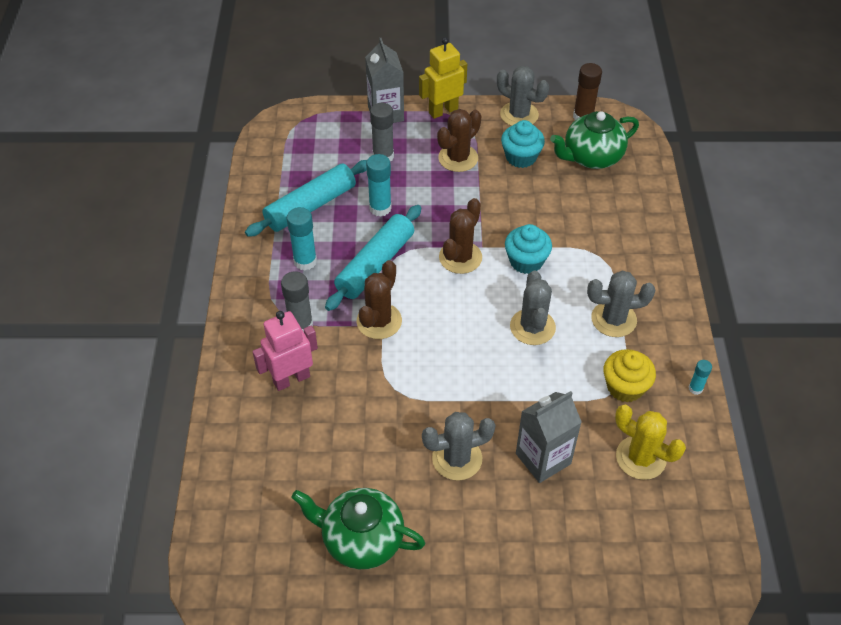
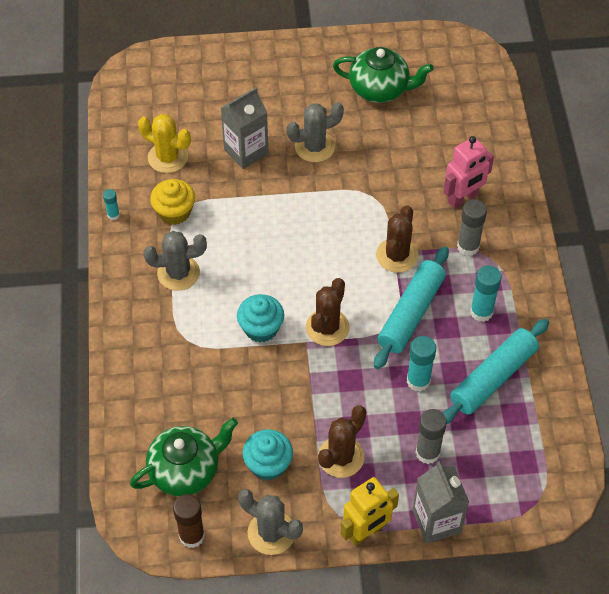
camera: 175 degrees right, 5 degrees up
(532, 327) = (254, 260): grey cactus -> none

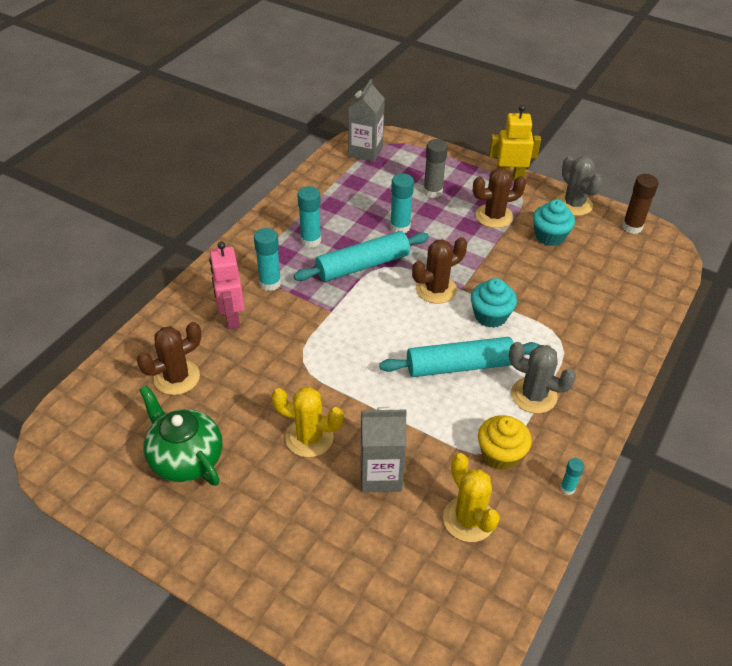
camera: 145 degrees left, 10 degrees down
(186, 470) = (615, 261): green teapot -> none
(314, 147) = (309, 438): grey cactus -> yellow cactus
(397, 255) = (331, 307): brown cactus -> brown cactus (177, 377)
(436, 521) = (460, 162): grey carton -> grey carton (365, 151)
(463, 198) = (231, 317): pink robot -> pink robot turned 105 degrees counterclockwise
(468, 246) = (270, 283): grey glue stick -> turquoise glue stick
(493, 378) = (347, 204): turquoise rolling pin -> turquoise rolling pin (459, 366)

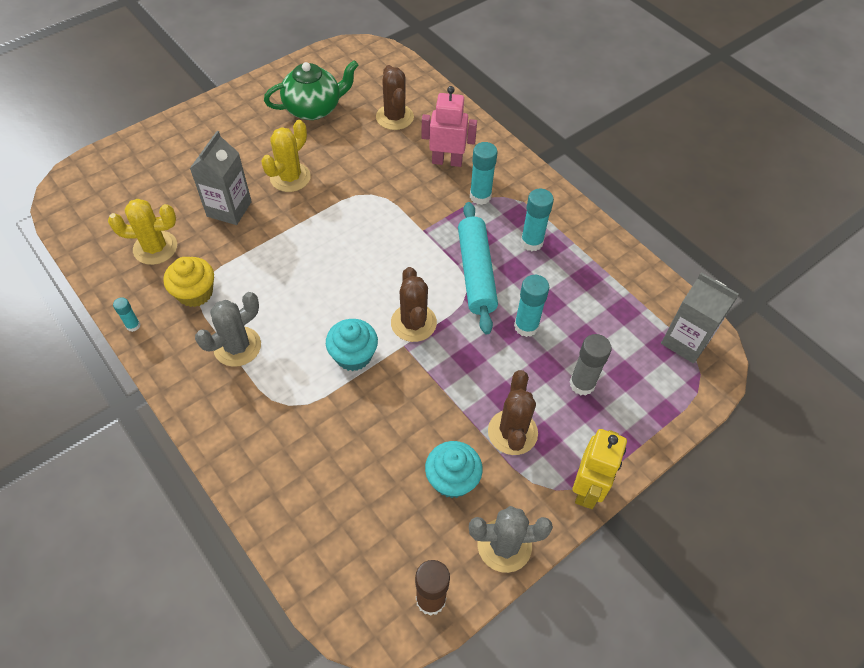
camera: 110 degrees right, 10 degrees up
(459, 366) = (304, 302): turquoise rolling pin -> none

